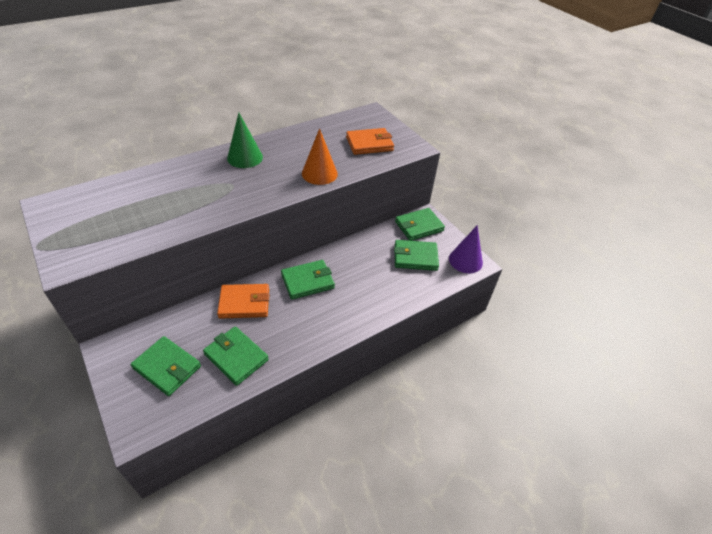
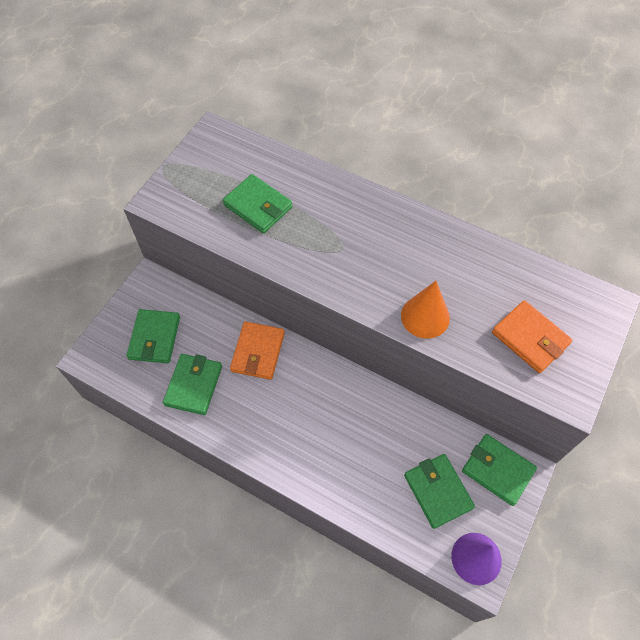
camera: 65 degrees right, 15 degrees up
(244, 303) = (258, 352): orange wallet -> orange wallet turned 45 degrees clockwise
(245, 157) = (395, 229): green cone -> none
(307, 281) = (322, 393): green wallet -> green wallet (258, 206)

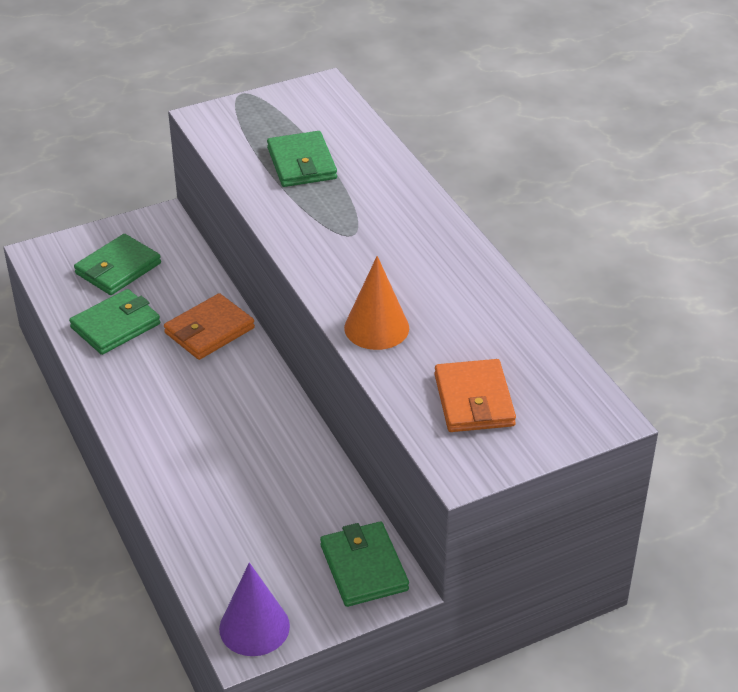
camera: 35 degrees right, 20 degrees down
(438, 491) = (275, 547): green wallet -> none

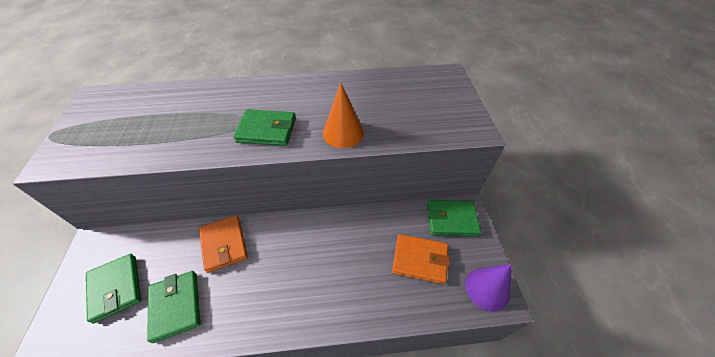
camera: 70 degrees left, 10 degrees up
(302, 163) = (160, 125): green wallet -> green wallet (267, 130)
(474, 400) = (421, 111): orange wallet -> orange wallet (420, 260)

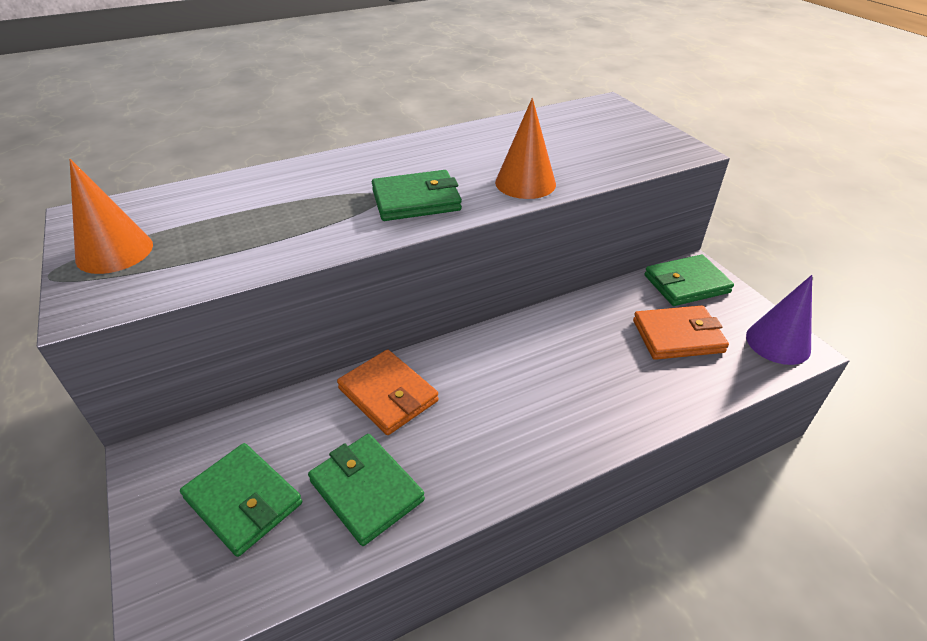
camera: 20 degrees left, 10 degrees down
(88, 127) = (114, 252): none -> orange cone

